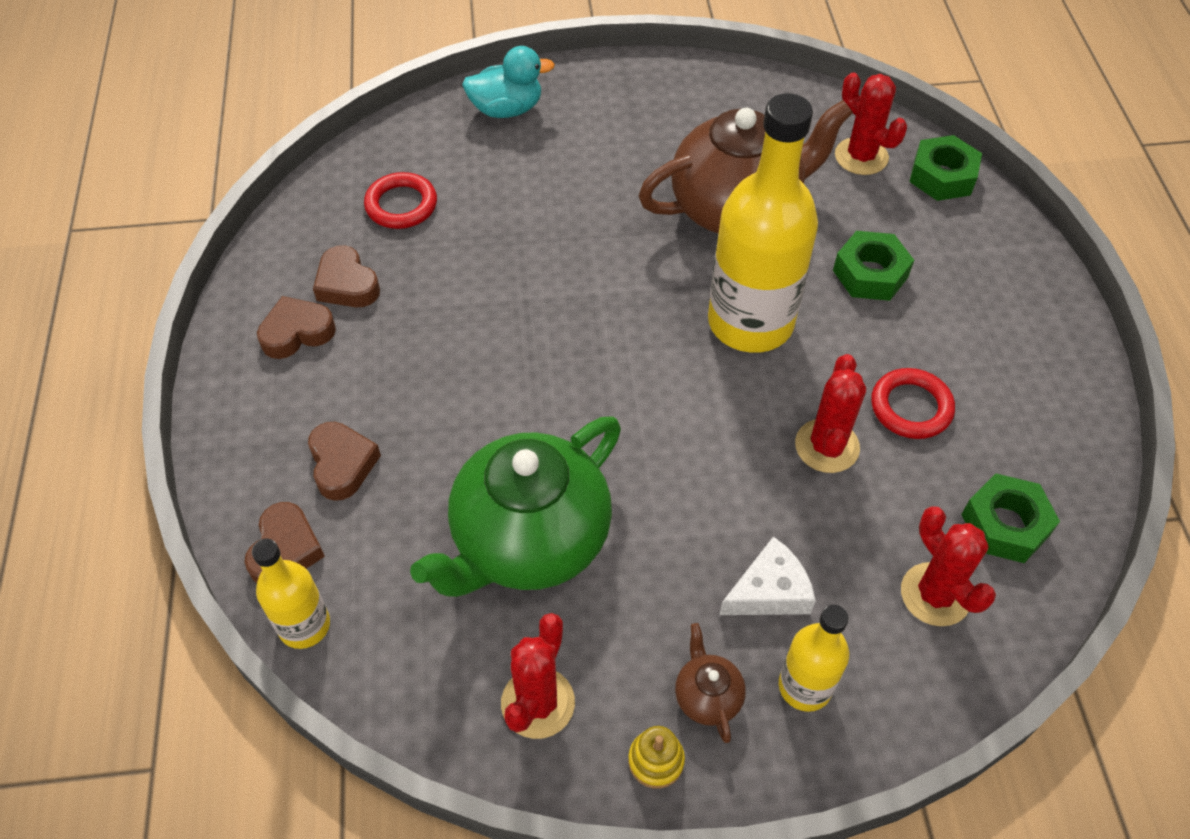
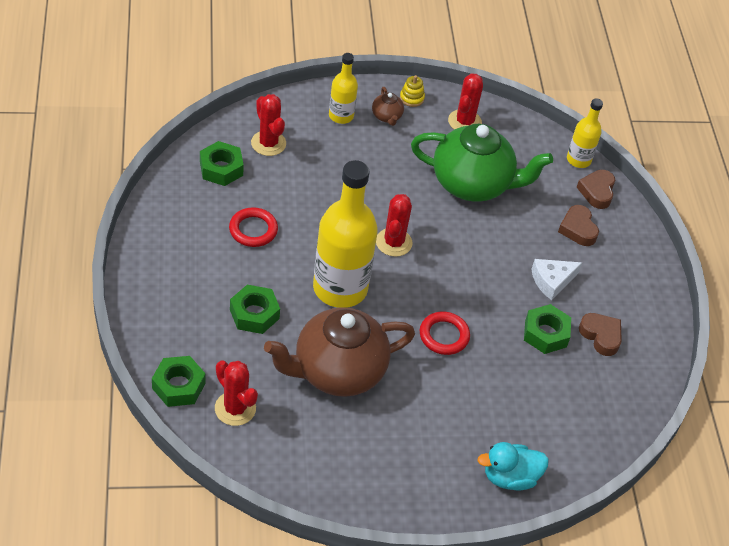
camera: 175 degrees right, 5 degrees down
(297, 332) = (624, 306): brown heart -> none
(401, 205) = (577, 394): red ring -> red ring (444, 335)
(432, 281) = (545, 333): none -> green nut
(529, 541) = (473, 184): green teapot -> green teapot turned 60 degrees clockwise
(769, 591) = (351, 152): white cheese -> white cheese (552, 281)
(827, 446) = (307, 214): red cactus -> red cactus (394, 242)

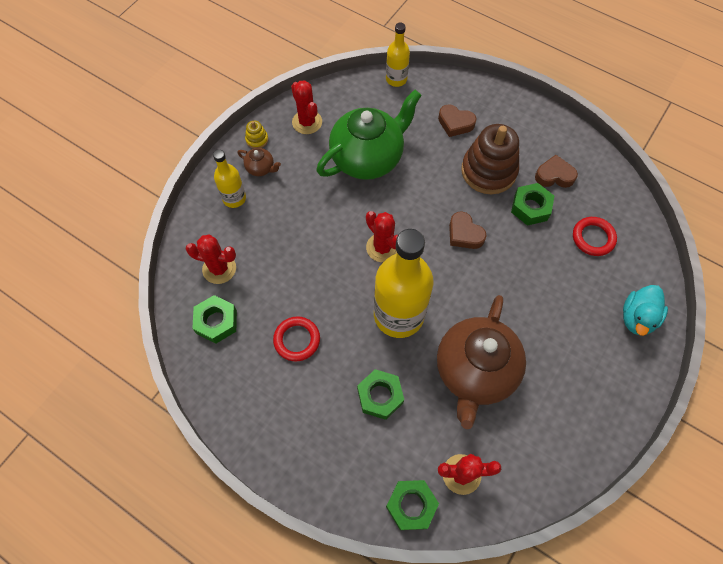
camera: 45 degrees left, 15 degrees up
(444, 335) = (490, 274): red ring -> red ring (593, 238)
(552, 281) = (488, 171): white cheese -> brown stacking toy
(597, 192) = (432, 89): brown heart -> brown heart (464, 234)

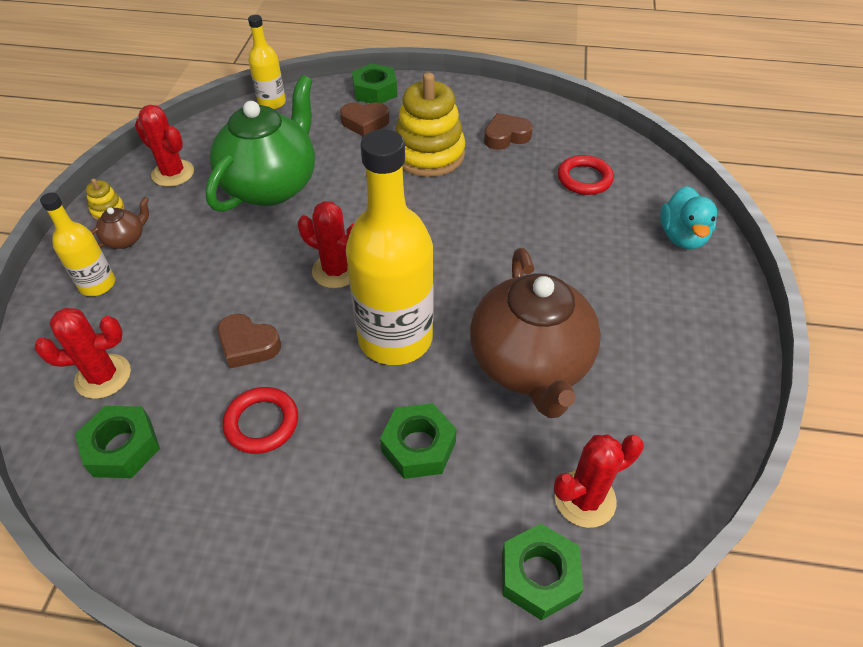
camera: 25 degrees left, 15 degrees down
(261, 168) = (126, 239): brown teapot -> brown teapot turned 45 degrees counterclockwise
(464, 234) = (434, 223): brown heart -> brown heart (248, 345)
(488, 171) = (428, 154): brown stacking toy -> yellow stacking toy
(530, 207) = (497, 173): green nut -> green nut (375, 91)

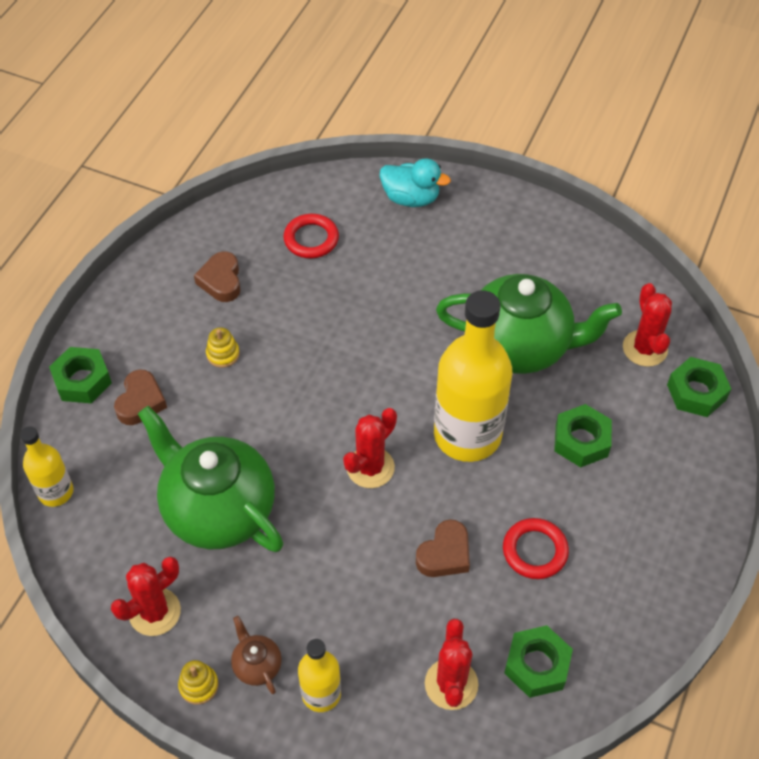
camera: 75 degrees left, 5 degrees up
(428, 154) = (223, 354): yellow stacking toy -> yellow stacking toy, size x0.42
(530, 365) = (520, 346): brown teapot -> green teapot

